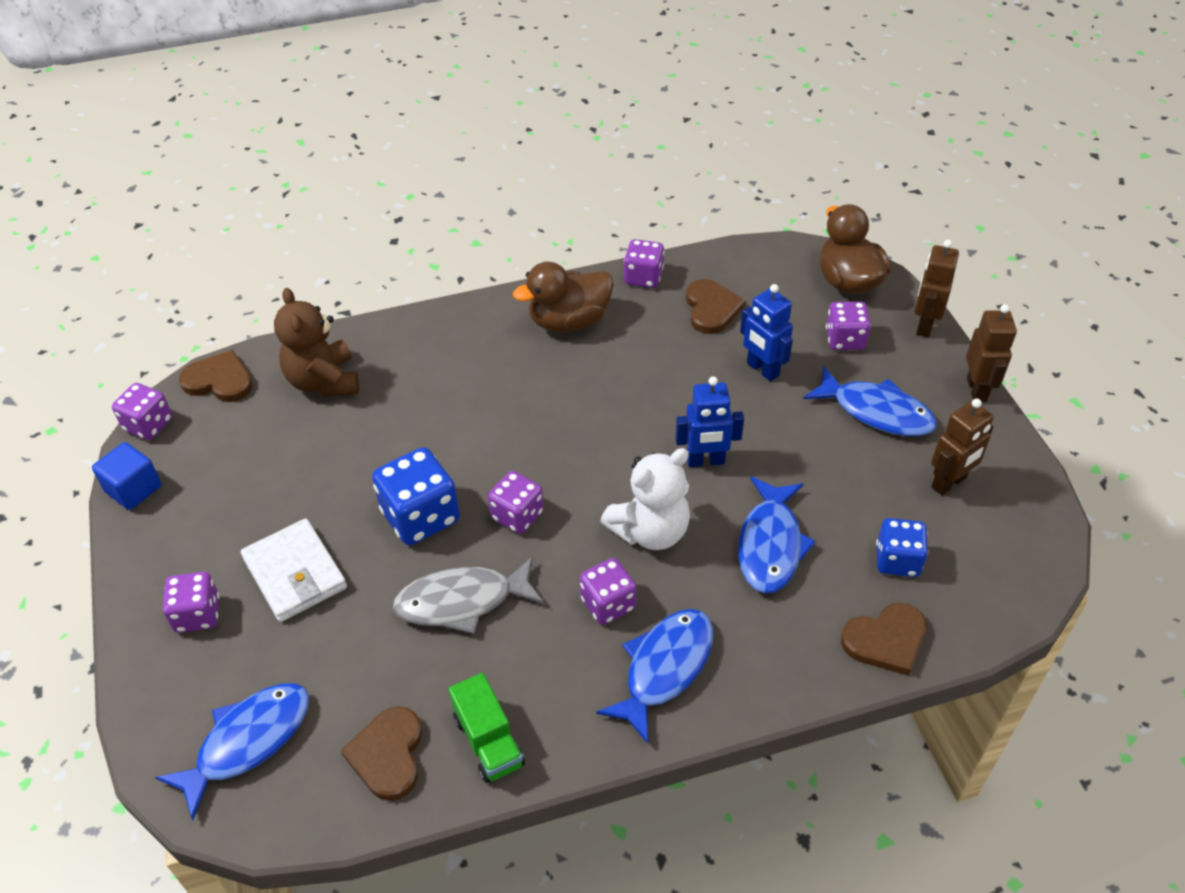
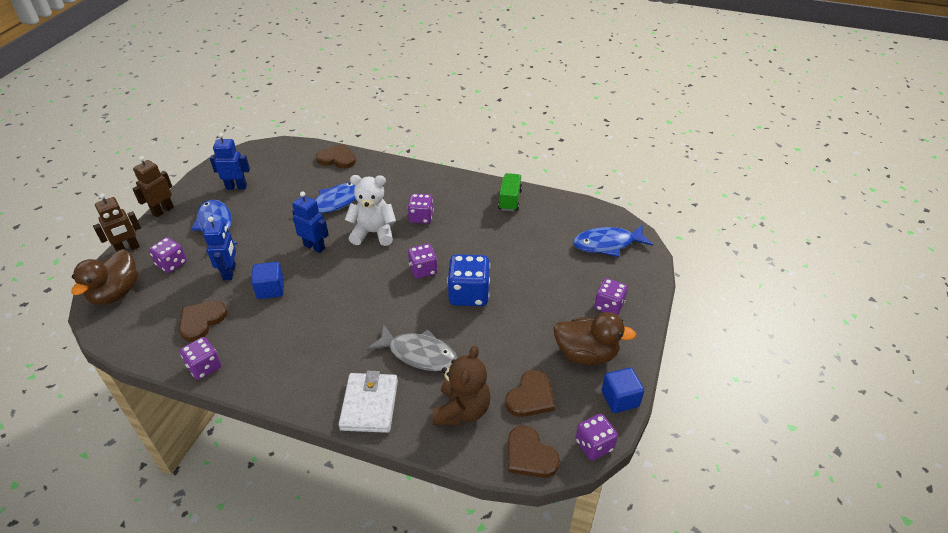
camera: 145 degrees left, 5 degrees down
(295, 574) = (550, 300): white wallet -> white wallet (369, 405)
(388, 755) = (551, 214): brown heart -> brown heart (531, 397)
(462, 602) = (480, 248): grey fish -> grey fish (419, 354)
(569, 321) = (282, 362): brown duck -> brown duck (586, 354)
(664, 668) = (423, 188): blue fish -> none
(685, 379) = (270, 289): none -> blue cube
(897, 560) = (296, 175): blue dice -> none
(949, 483) = (236, 187): brown robot -> blue robot

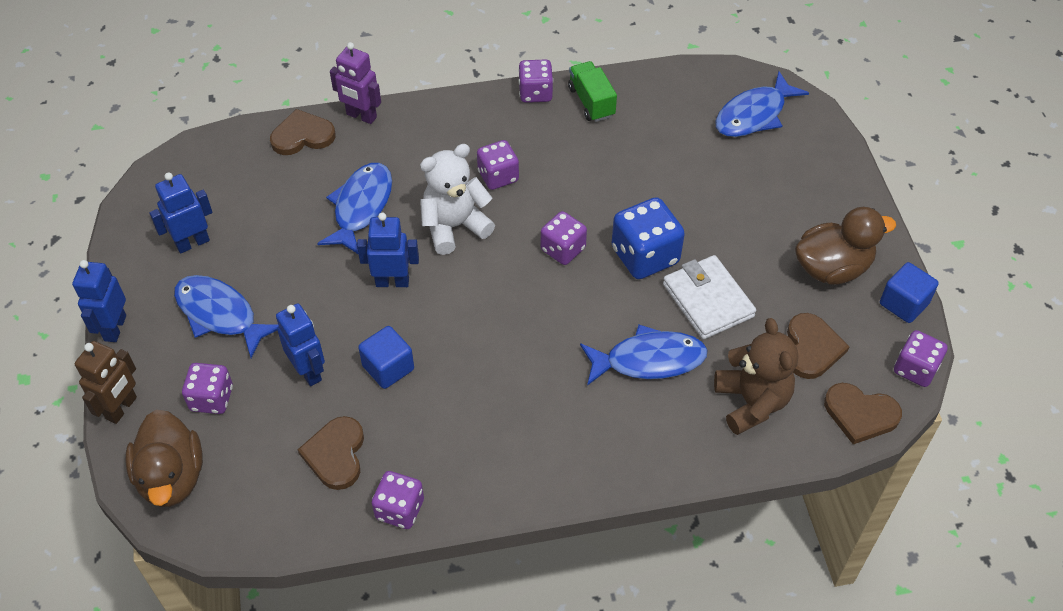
camera: 30 degrees left, 10 degrees up
(163, 211) = (114, 328): brown robot -> blue robot
(369, 405) = (644, 449): white wallet -> white wallet (708, 300)
(375, 160) = (361, 116): none -> purple robot
(419, 354) = (649, 360): grey fish -> blue fish
(608, 306) = (813, 196): purple dice -> purple dice (535, 93)

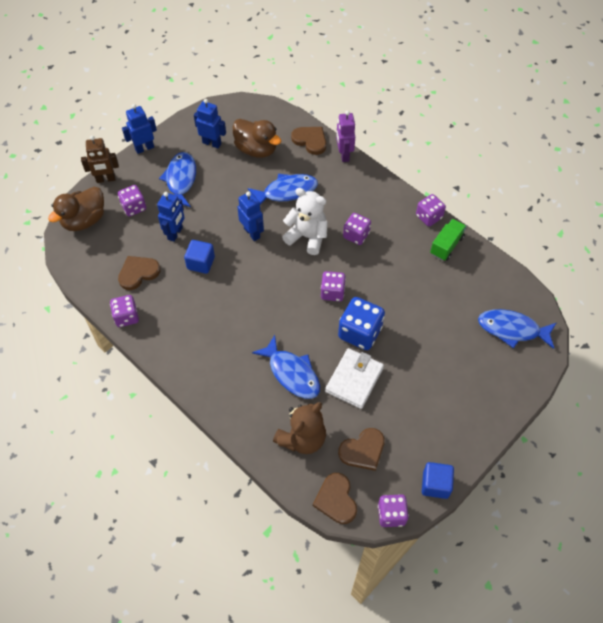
camera: 55 degrees right, 5 degrees up
(832, 268) = (430, 432): brown duck -> brown duck (256, 149)

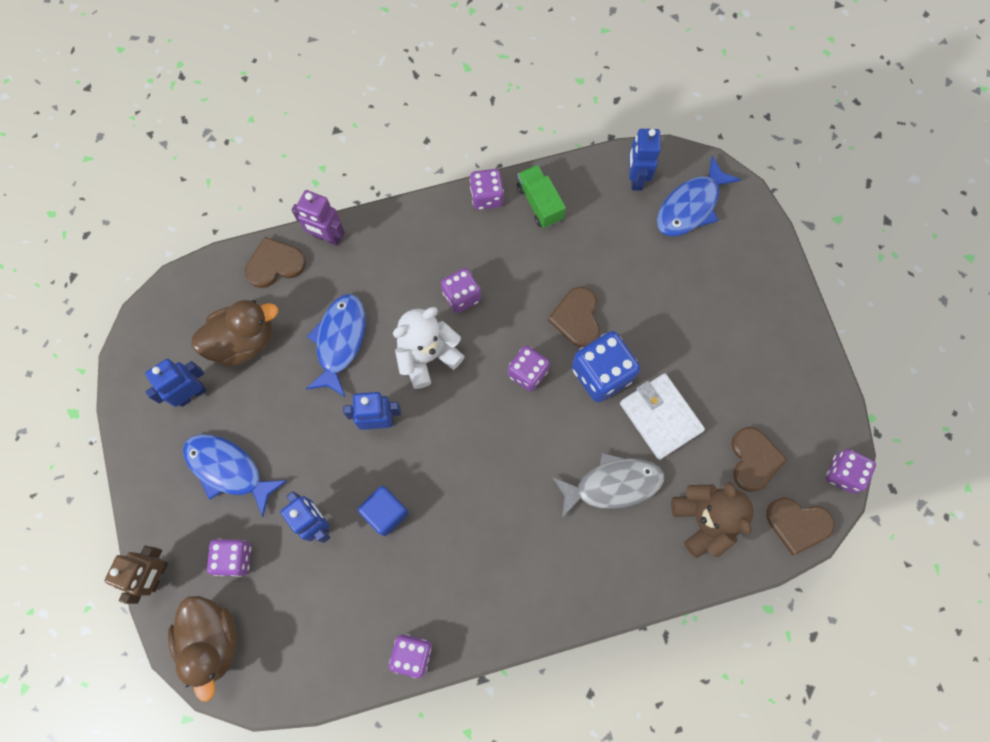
camera: 60 degrees left, 15 degrees up
(138, 273) = (351, 605): brown heart -> brown heart (576, 318)
(144, 148) = (136, 492): blue robot -> blue robot (636, 178)
(292, 373) = (613, 484): blue fish -> grey fish
(435, 484) = (832, 406): blue cube -> none

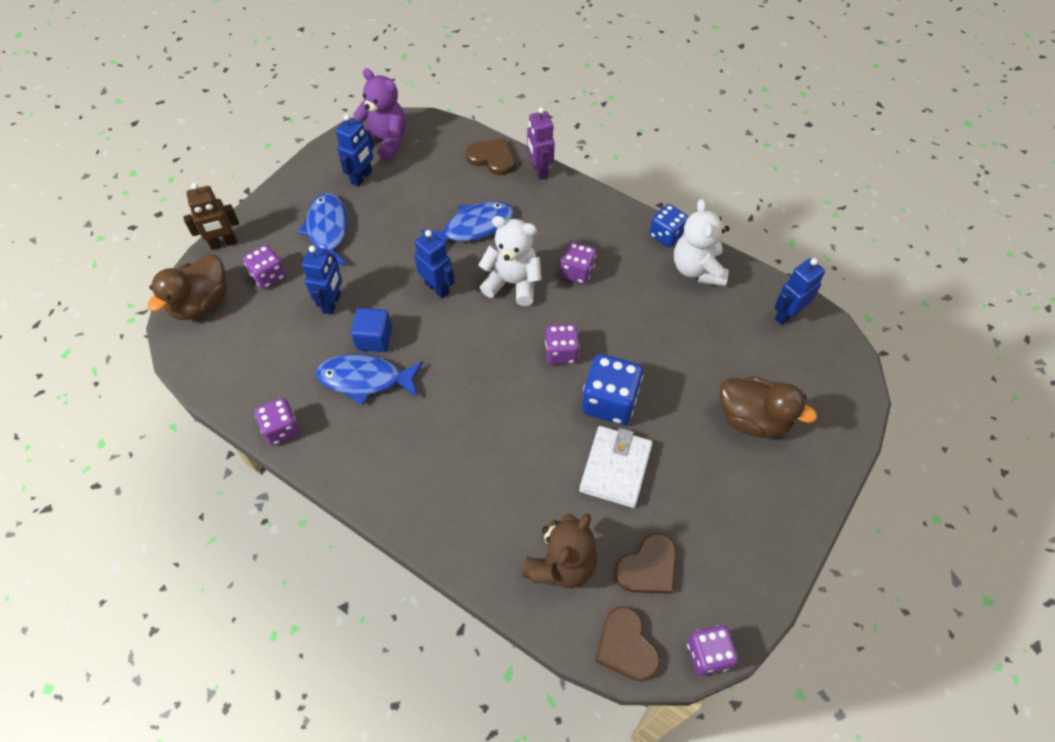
camera: 50 degrees right, 15 degrees down
(165, 340) = (385, 141): none -> purple teddy bear
(191, 394) = (362, 177): blue robot -> blue robot turned 105 degrees clockwise
(243, 341) = (423, 178): brown duck -> brown duck (752, 419)
(487, 196) = (666, 235): purple dice -> blue dice
(540, 203) = (697, 269): green truck -> white teddy bear
(576, 318) = (635, 354): brown heart -> none
(613, 484) = (528, 473): grey fish -> none
(691, 206) = (808, 367): blue fish -> blue fish (365, 379)

